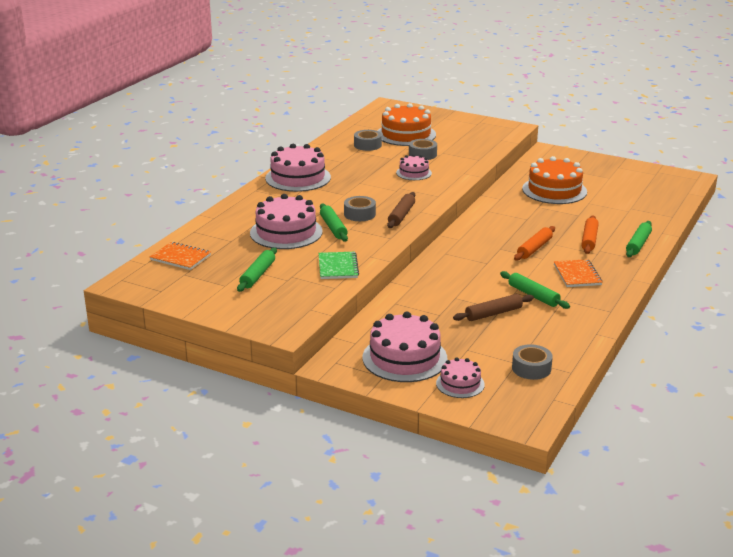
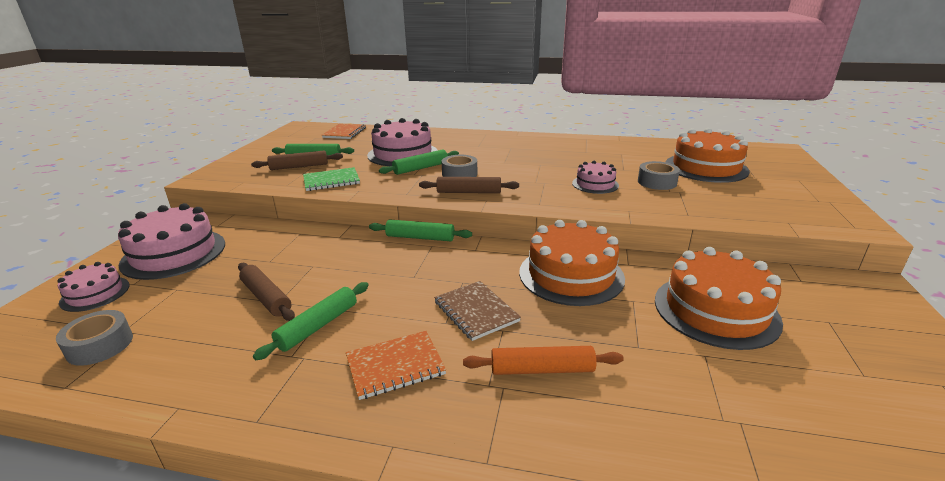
camera: 75 degrees right, 0 degrees up
(284, 282) = (299, 166): none -> brown rolling pin
(298, 178) = (527, 142): pink cake -> none
(367, 145) = (645, 156): grey tape -> none
(505, 216) = (571, 275): none -> orange cake
(534, 248) = (476, 311): orange rolling pin -> brown notebook
(638, 244) = (562, 447): green rolling pin -> green rolling pin (420, 237)

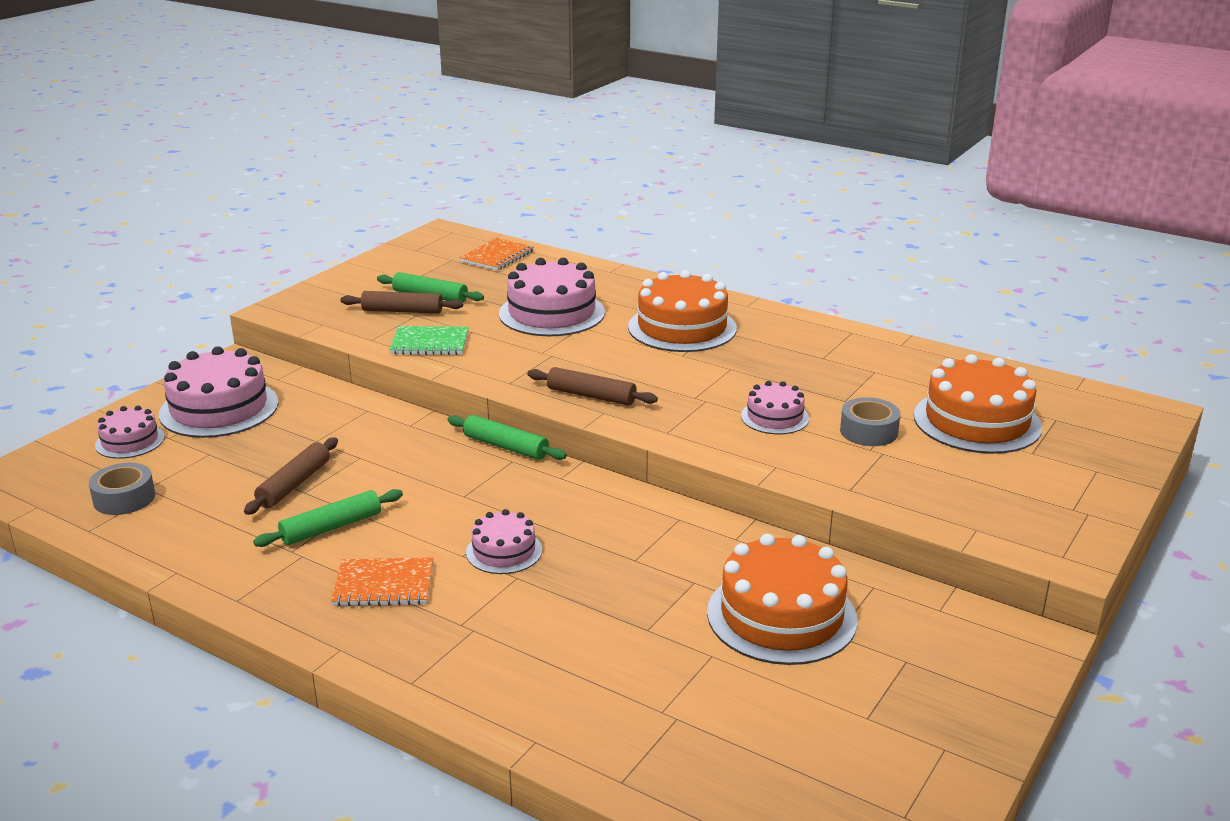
camera: 20 degrees right, 0 degrees up
(266, 297) = (294, 484): brown rolling pin -> brown rolling pin turned 45 degrees clockwise
(420, 168) = (558, 343): green rolling pin -> none
(459, 174) = (602, 364): grey tape -> none
(476, 311) = (504, 551): brown notebook -> pink cake
(542, 369) = (525, 624): orange rolling pin -> none
(571, 275) = (650, 535): orange cake -> orange cake (682, 328)

